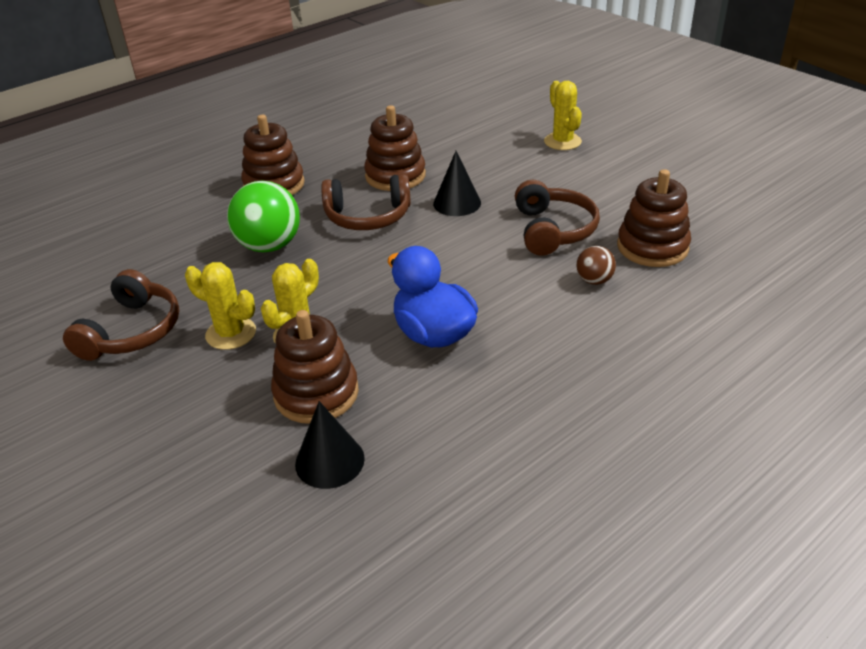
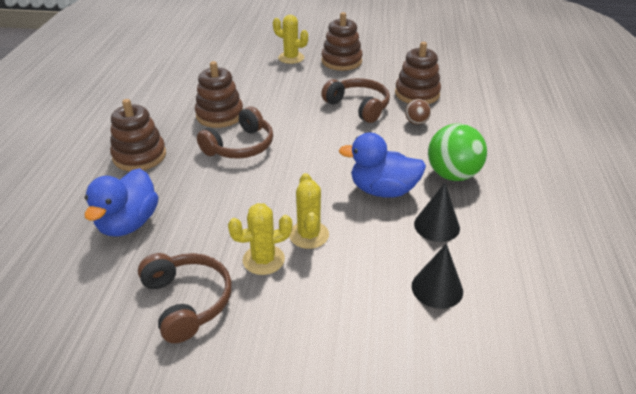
camera: 45 degrees left, 0 degrees up
(185, 241) = (128, 223): none -> blue duck
(269, 246) = (201, 195): green ball -> green ball (452, 175)
(316, 393) = (372, 259): brown stacking toy -> brown stacking toy (341, 61)
(457, 203) = (283, 115): black cone -> black cone (437, 226)

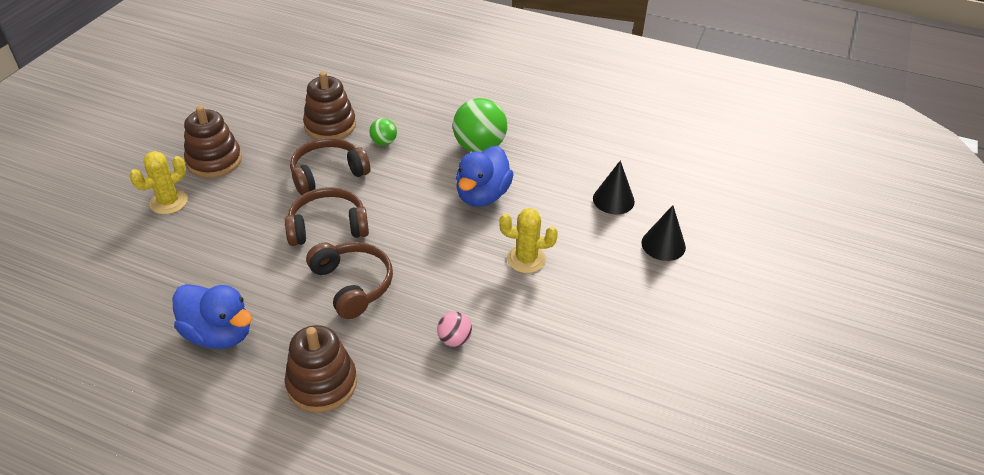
camera: 75 degrees left, 5 degrees up
(128, 223) = (454, 400): blue duck -> blue duck (219, 334)
(187, 301) = (587, 359): brown headphones -> brown headphones (328, 227)
(194, 210) = (454, 340): none -> pink ball
(220, 115) = (271, 294): brown stacking toy -> none
(263, 260) = (549, 297): yellow cactus -> none
(416, 122) = (384, 142): brown ball -> green ball
(437, 226) = (543, 177): black cone -> black cone (663, 244)

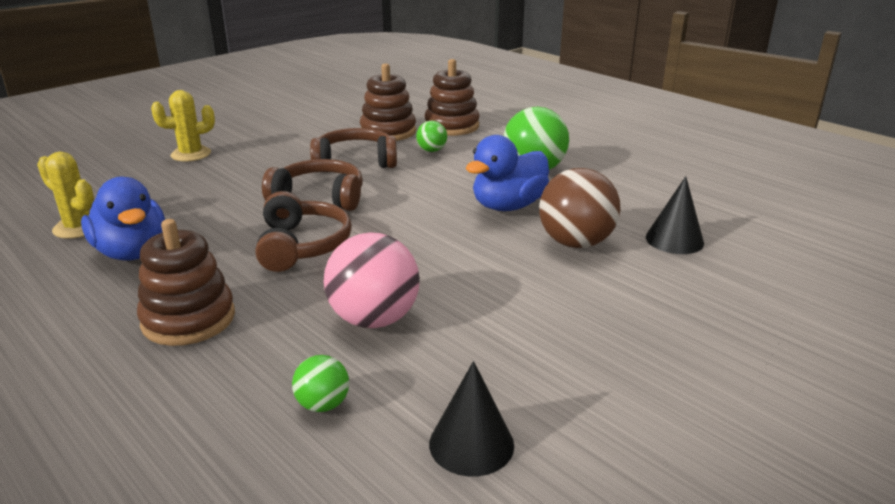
camera: 25 degrees right, 15 degrees down
(214, 161) = (258, 136): brown stacking toy -> brown stacking toy (451, 126)
(454, 340) = (374, 319): pink ball -> pink ball, size x1.96
(468, 421) = (323, 404): none -> green ball
(526, 259) = (521, 268): yellow cactus -> yellow cactus (78, 227)
(550, 222) = (575, 243): none -> brown ball
(663, 244) = (723, 294): black cone -> black cone (471, 444)

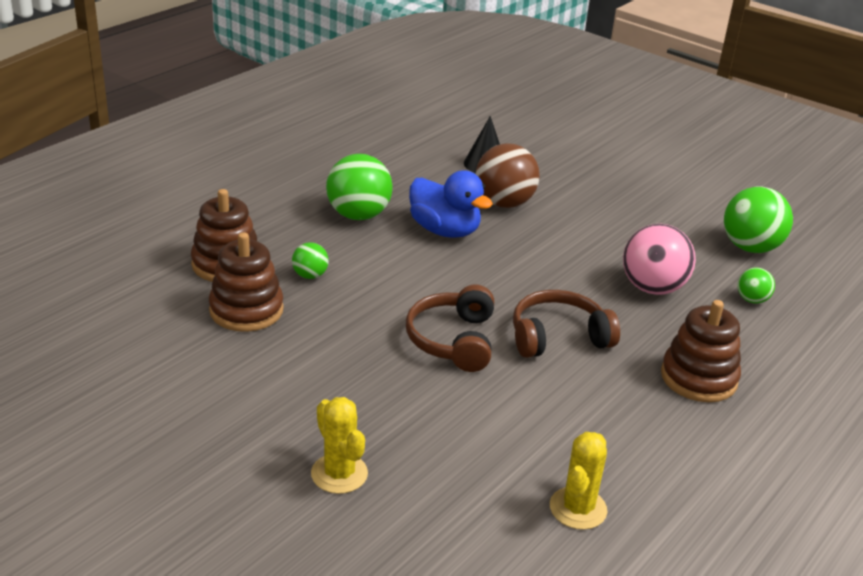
camera: 100 degrees left, 5 degrees up
(132, 252) = (613, 445): blue duck -> none
(355, 162) = (350, 326): brown headphones -> none
(471, 444) = (750, 247): black cone -> green ball

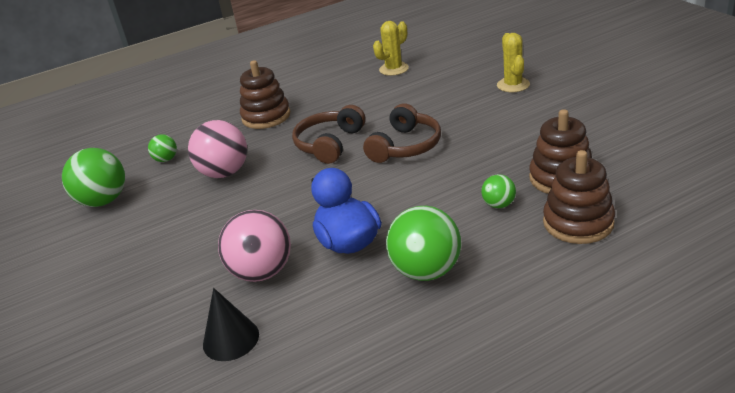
camera: 150 degrees left, 0 degrees up
(504, 203) = (262, 272): brown ball -> pink ball
(558, 337) = (329, 144): brown headphones -> brown headphones turned 105 degrees clockwise

